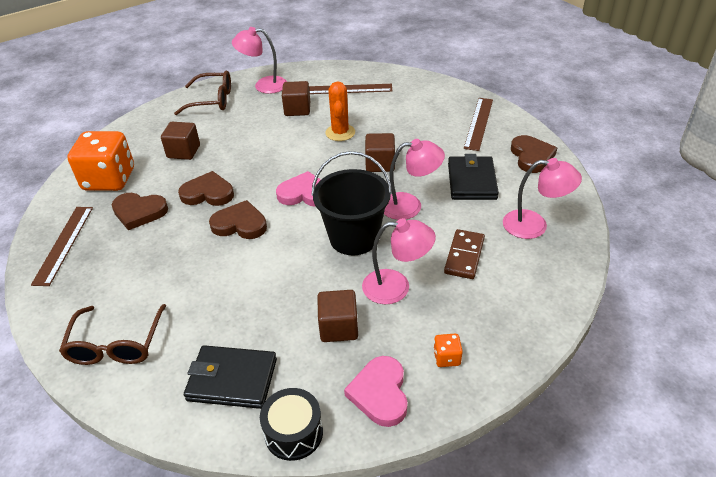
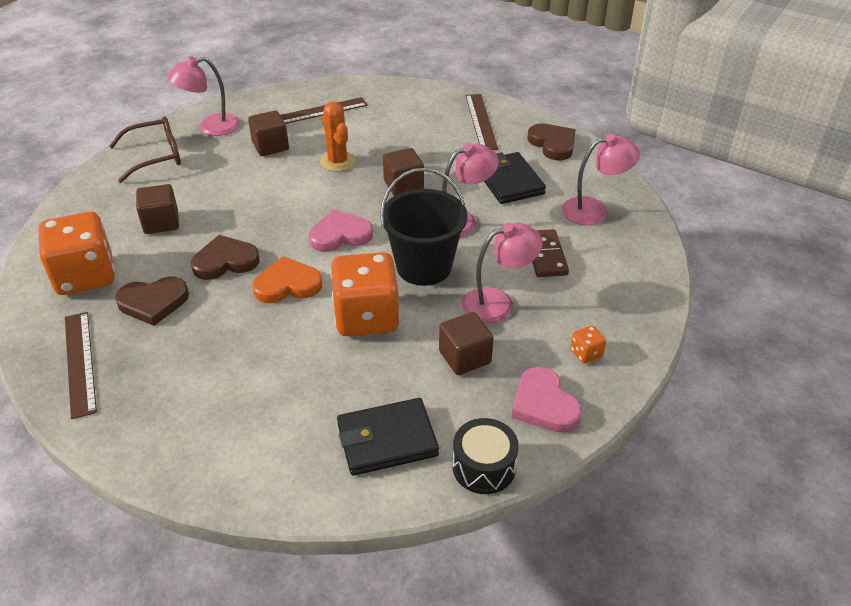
camera: 25 degrees left, 0 degrees up
(116, 344) = (229, 448): brown glasses -> none
(240, 224) = (287, 285): brown heart -> orange heart
(282, 268) = (366, 317): none -> orange dice

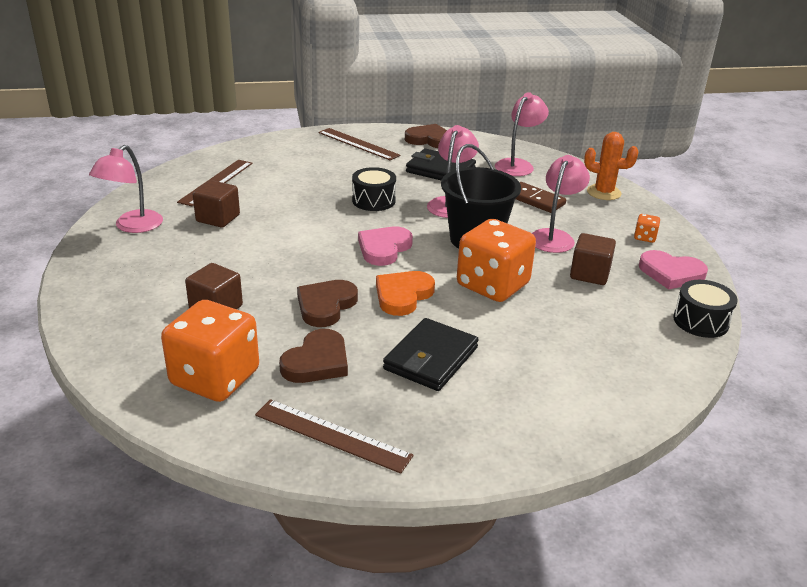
camera: 45 degrees left, 10 degrees down
(156, 156) = (116, 267): brown glasses -> none
(337, 162) = (295, 206): orange cactus -> orange cactus (603, 192)
(387, 440) = (630, 341): black wallet -> black wallet (431, 358)
(403, 185) = (373, 200): brown cube -> black drum

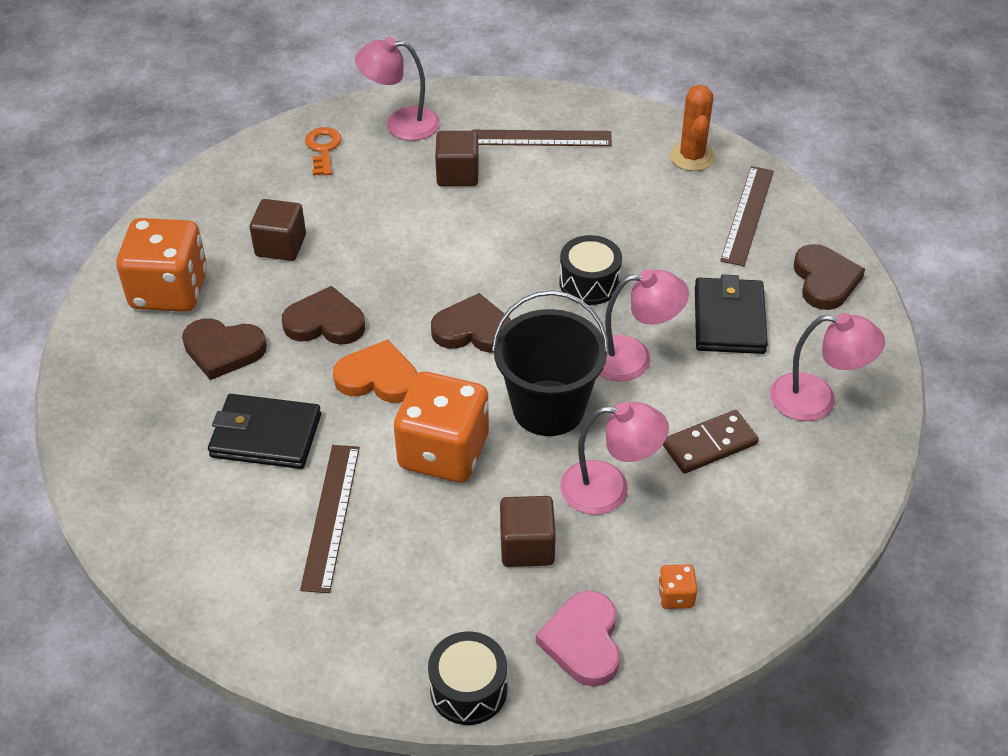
camera: 70 degrees right, 15 degrees up
(119, 265) = (323, 149): none -> orange key
(332, 435) = (116, 399): brown ruler -> brown ruler (330, 516)
(384, 248) = (473, 330): pink heart -> brown heart
(535, 200) = (709, 444): brown domino -> brown domino turned 45 degrees clockwise
(603, 192) = (796, 522): orange cactus -> orange cactus (692, 157)

